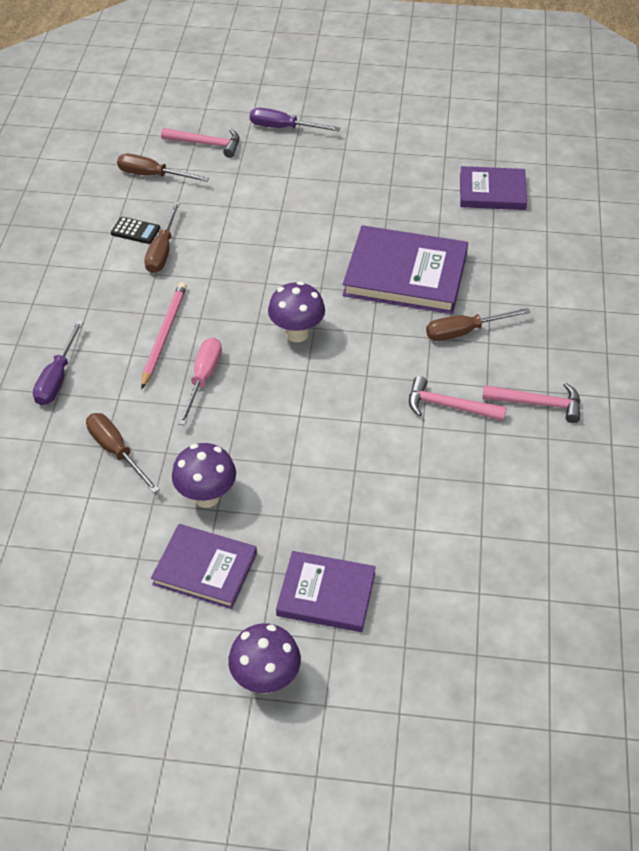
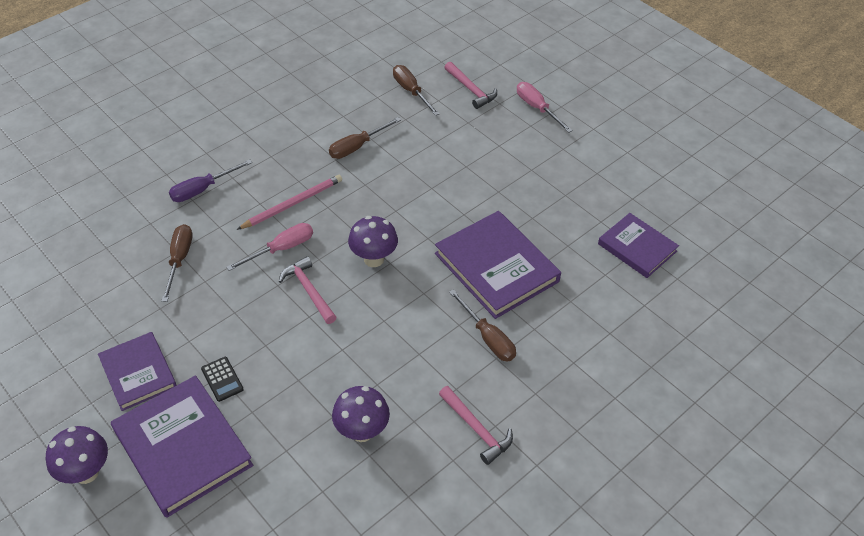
camera: 40 degrees right, 0 degrees up
(135, 231) = (357, 123): black calculator -> black calculator (222, 379)
(206, 497) = (193, 328): purple mushroom -> purple mushroom (362, 431)
(283, 128) = (537, 108): purple screwdriver -> pink screwdriver
(326, 594) = (182, 448): purple book -> purple book, size x1.59
(449, 406) = (412, 383): pink hammer -> pink hammer (309, 290)
(464, 332) = (488, 338): brown screwdriver -> brown screwdriver turned 150 degrees counterclockwise

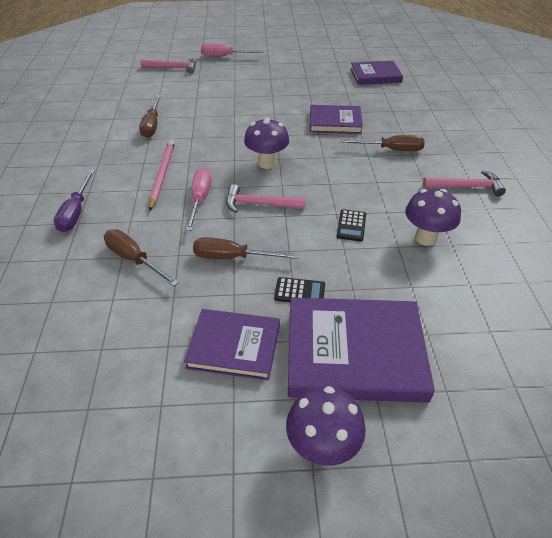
camera: 50 degrees left, 5 degrees down
(334, 369) = (351, 225): none -> black calculator
(411, 91) = (137, 86): brown screwdriver -> brown screwdriver (232, 257)
(496, 267) = (335, 122): purple book -> purple book, size x0.63

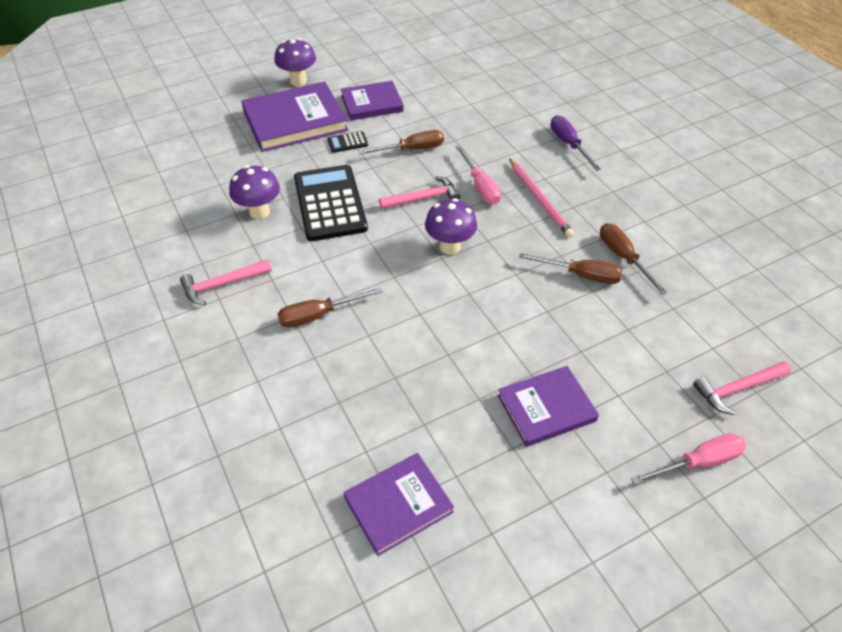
camera: 155 degrees right, 5 degrees up
(134, 259) = (483, 127): brown screwdriver -> brown screwdriver (581, 275)
(335, 122) = (409, 344): purple book -> purple book (546, 408)
(351, 225) = (329, 203): black calculator -> black calculator, size x2.41

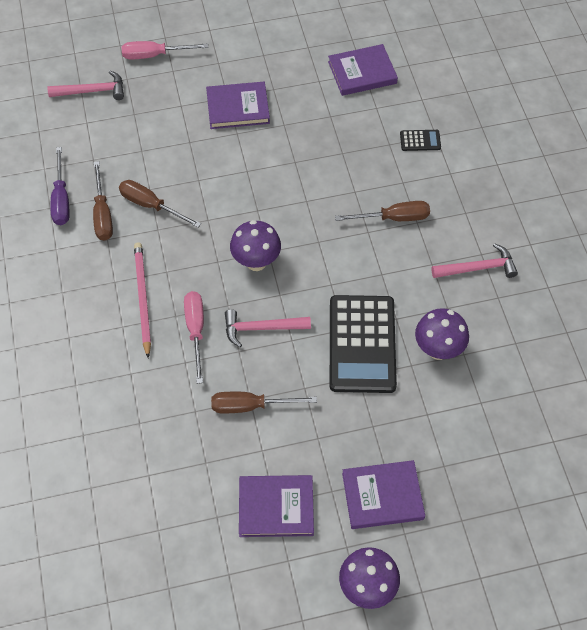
camera: 165 degrees left, 10 degrees up
(295, 121) = (382, 496): purple book -> purple book, size x0.63
(347, 142) = (323, 437): black calculator -> black calculator (420, 140)
(569, 144) = (67, 370): purple screwdriver -> purple screwdriver (61, 199)

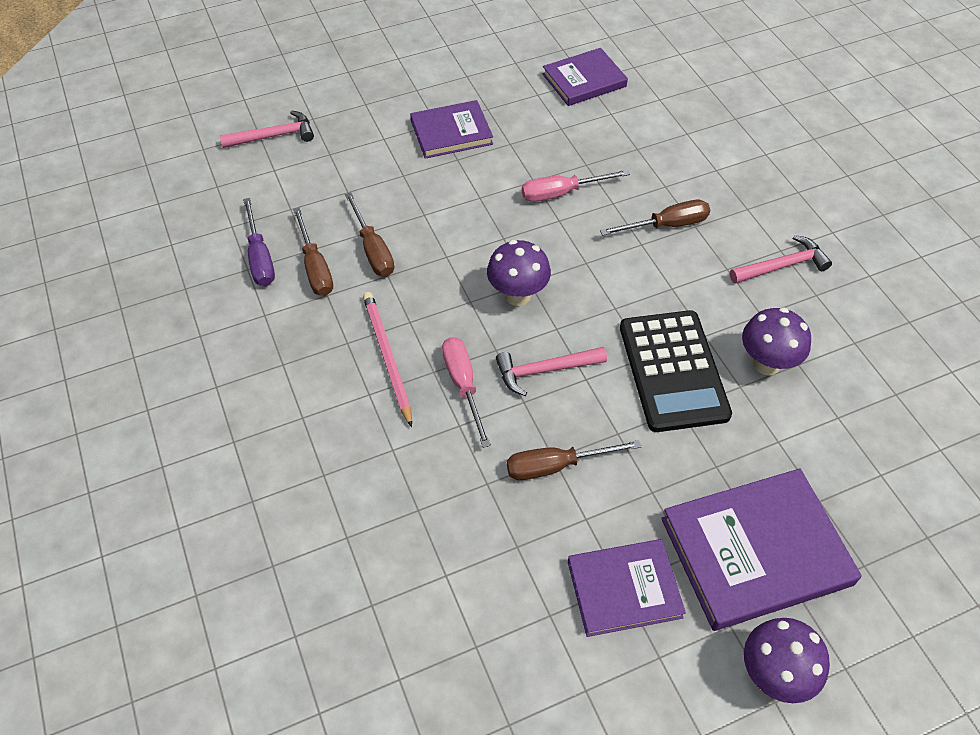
camera: 10 degrees left, 5 degrees down
(151, 205) = (373, 250): brown screwdriver -> brown screwdriver turned 135 degrees counterclockwise
(154, 55) = (340, 90): pink screwdriver -> pink screwdriver (561, 193)
(382, 496) = (755, 552): purple book -> purple book, size x1.59
(420, 140) = (671, 140): black calculator -> none

